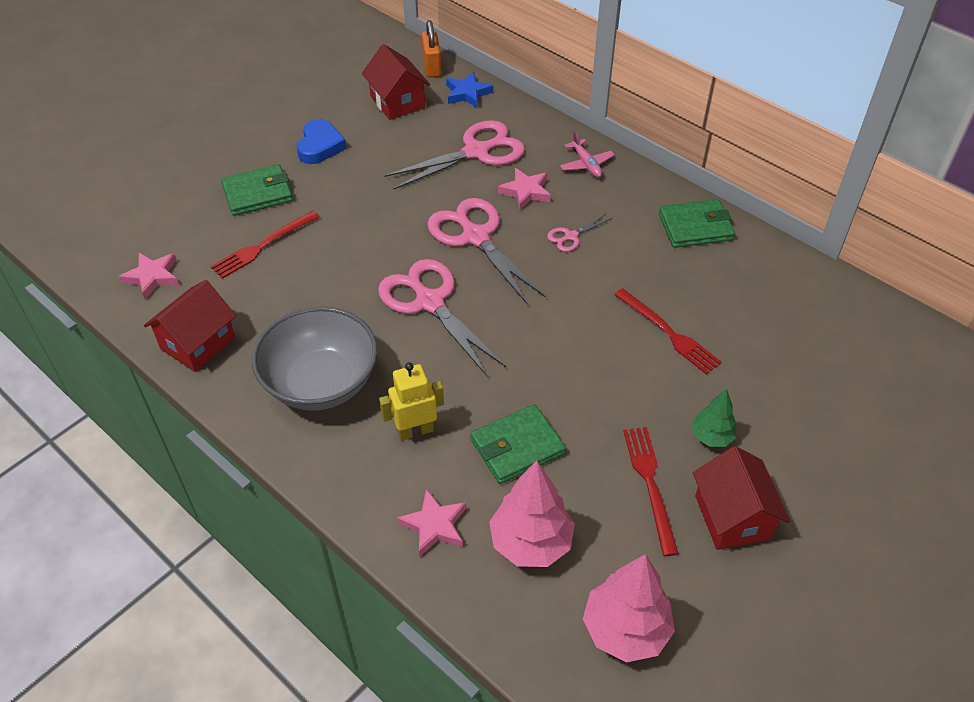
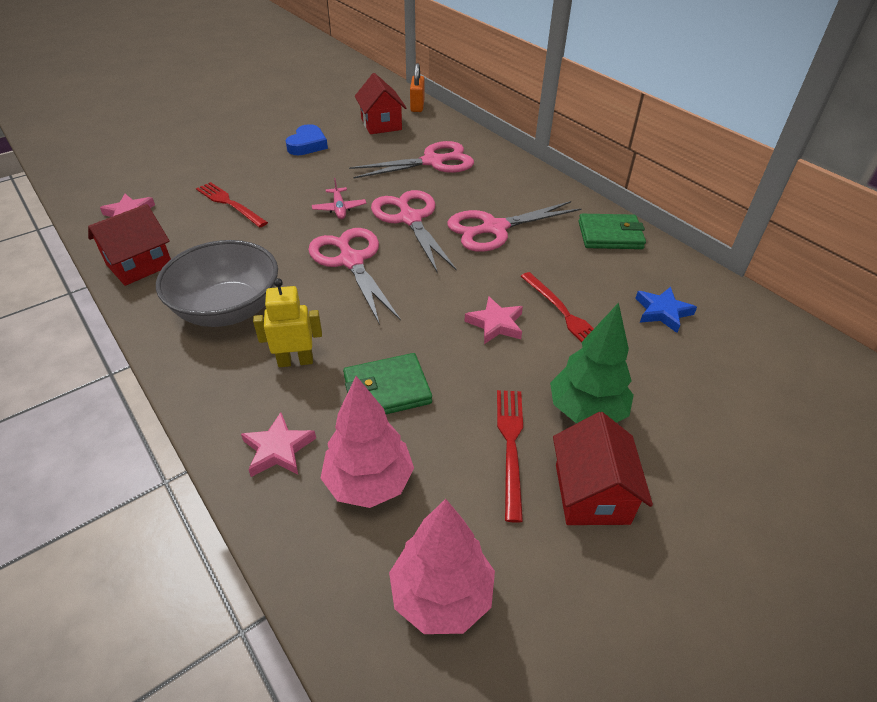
camera: 10 degrees right, 5 degrees down
(257, 193) = (243, 169): green wallet -> none
(263, 246) = (229, 203): red fork -> red fork turned 75 degrees clockwise
(467, 93) = (439, 124): blue star -> blue star (662, 312)
(526, 192) = (465, 193): pink star -> pink star (495, 324)
(571, 236) = (494, 228): pink scissors -> pink scissors, size x2.17
(586, 164) = (523, 180): pink plane -> pink plane (339, 208)
(711, 437) = (586, 411): green tree -> green tree, size x1.74

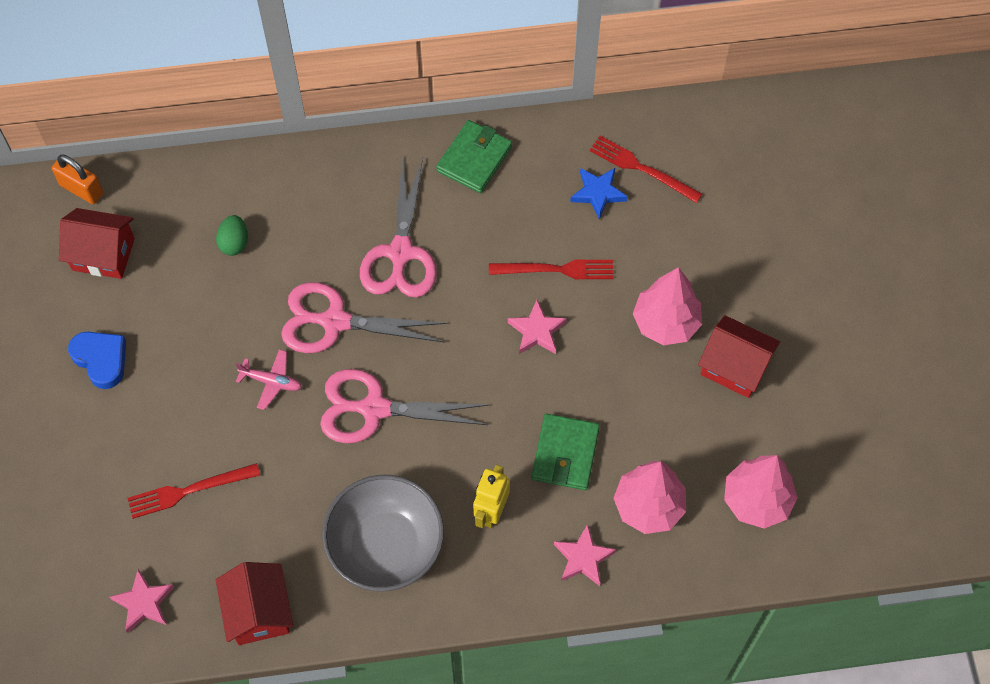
camera: 60 degrees left, 20 degrees up
(432, 162) = (234, 243): pink scissors -> green egg
(511, 446) = (668, 394): red fork -> red fork (641, 168)
(586, 411) = (665, 323): green tree -> pink tree

